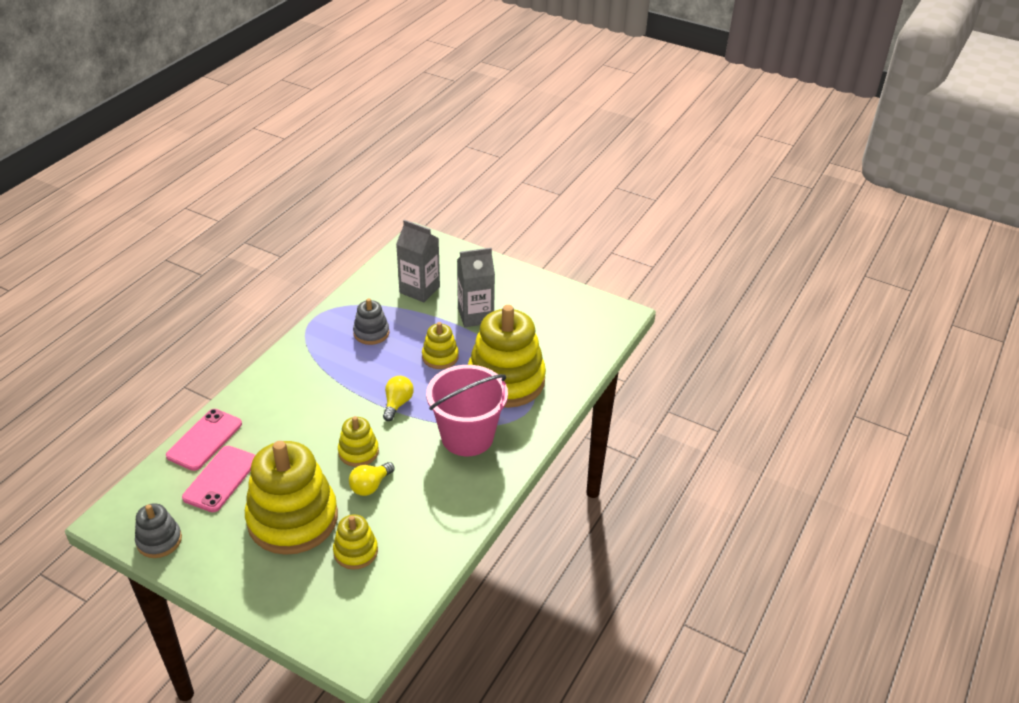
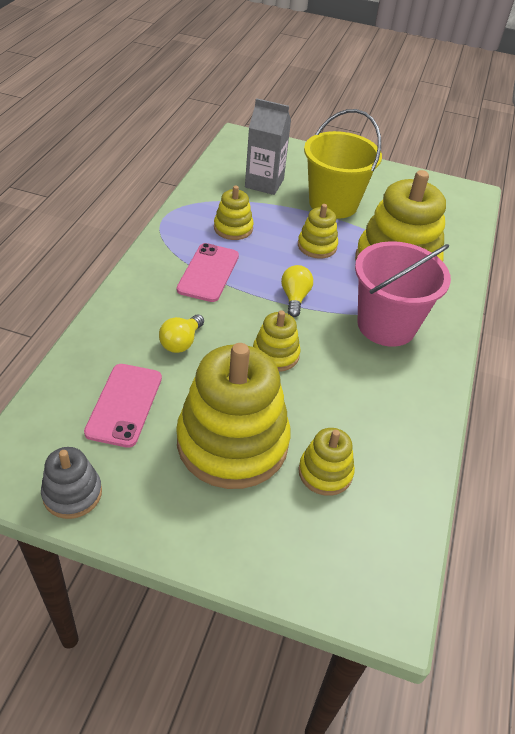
camera: 15 degrees left, 5 degrees up
(204, 440) = (87, 360): pink phone -> pink phone (208, 273)
(370, 486) = (306, 391): yellow light bulb -> yellow light bulb (181, 342)
(371, 333) = (233, 228): grey stacking toy -> yellow stacking toy
(475, 315) = (333, 204): grey carton -> yellow bucket

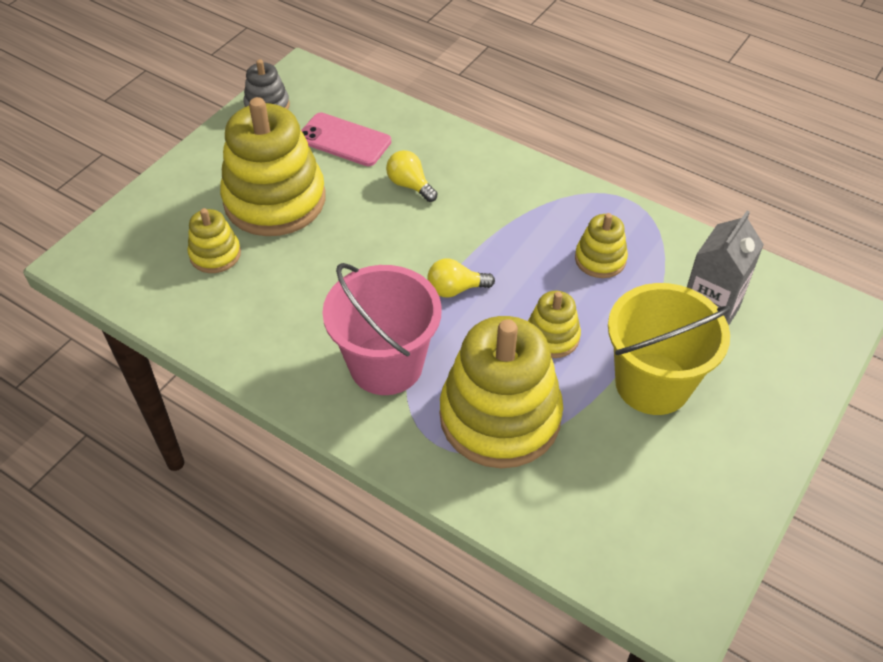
camera: 110 degrees right, 5 degrees up
(208, 273) = (515, 222): pink phone -> none
(275, 354) = (371, 252): yellow stacking toy -> none
(295, 298) = (455, 289): yellow light bulb -> yellow light bulb turned 150 degrees clockwise

